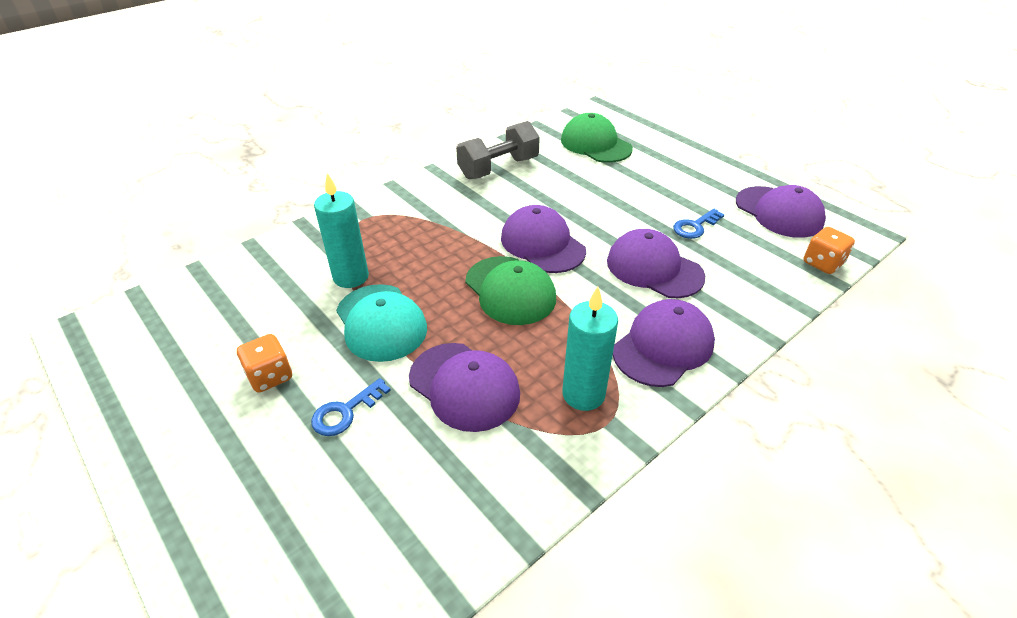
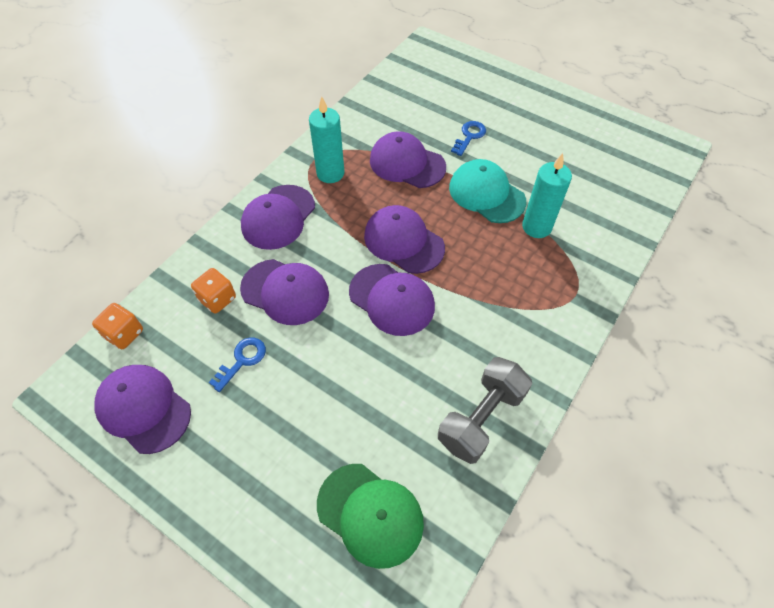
camera: 165 degrees right, 15 degrees up
(270, 376) = (530, 146): orange dice -> orange dice (217, 299)
(510, 290) = (403, 241): green cap -> purple cap

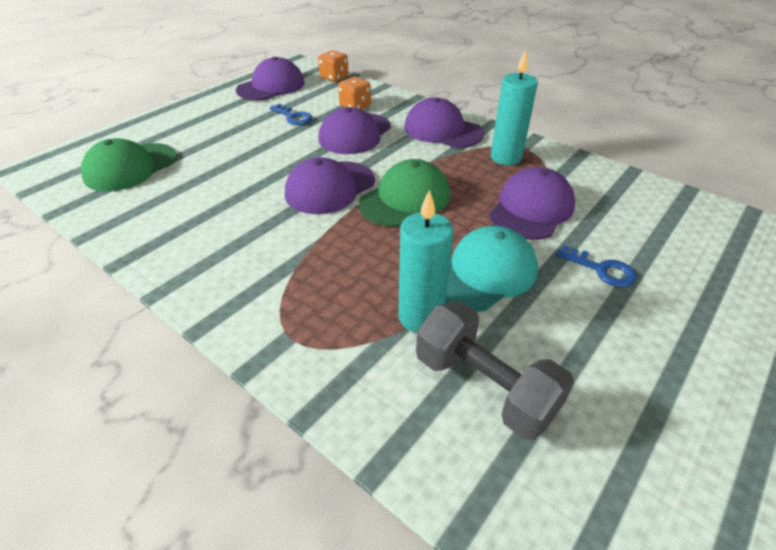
camera: 95 degrees right, 15 degrees down
(403, 241) = (405, 199): purple cap -> green cap
(481, 418) = (171, 232): grey dumbbell -> grey dumbbell (484, 387)

